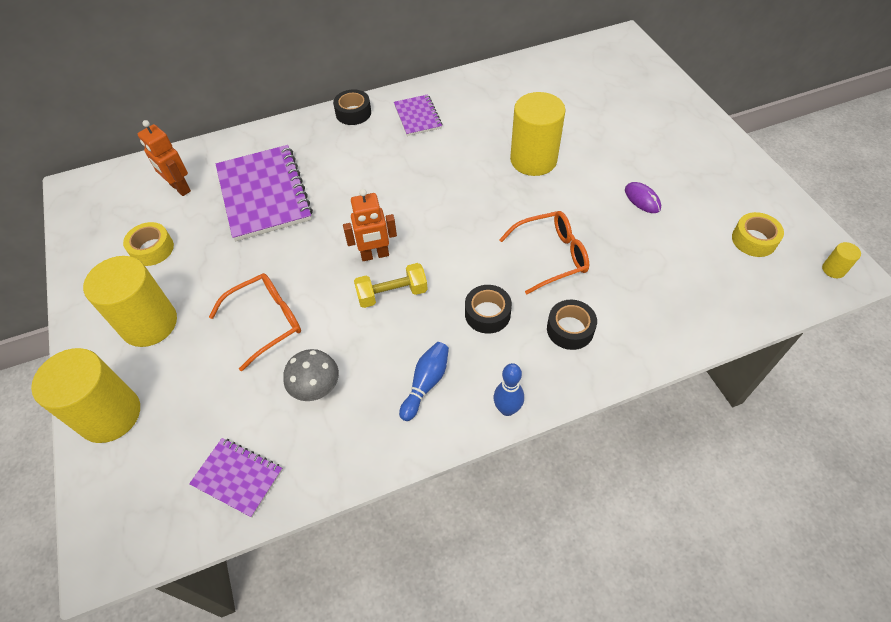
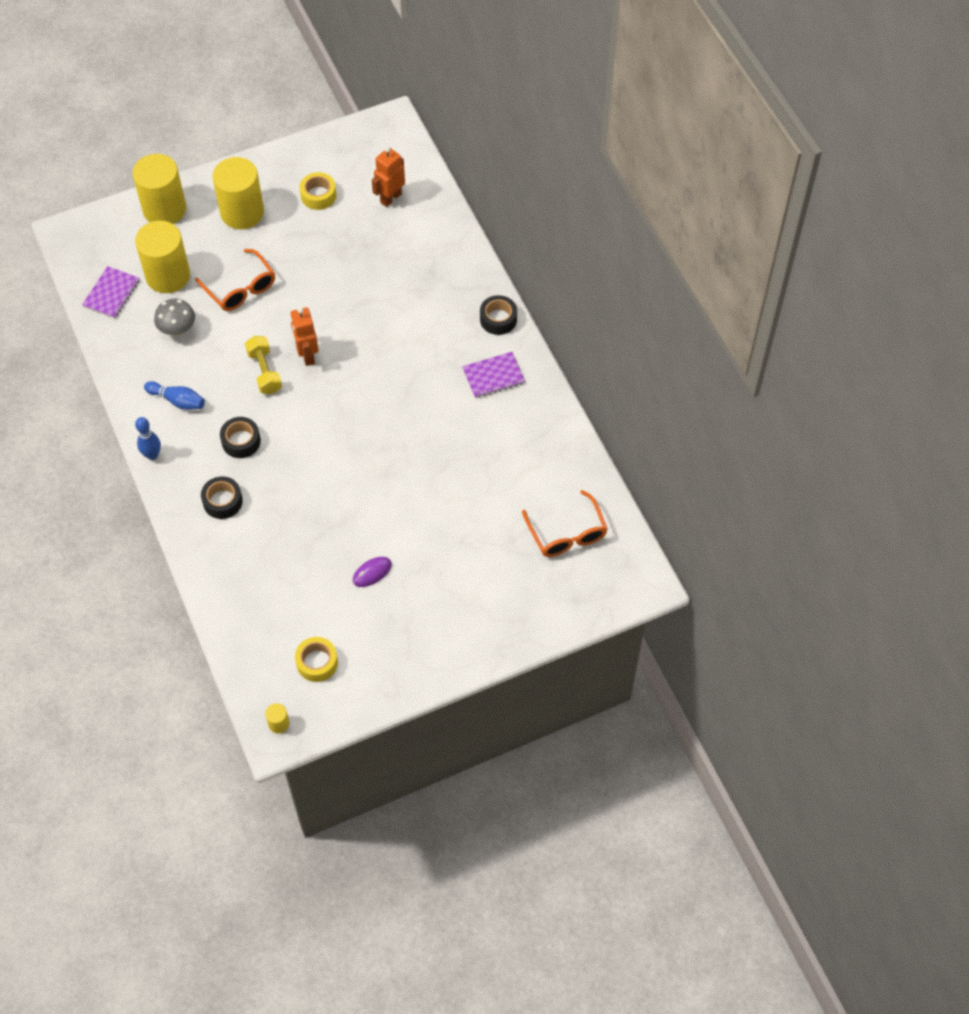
camera: 85 degrees right, 5 degrees up
(264, 194) = (382, 262): purple notebook -> none
(533, 160) = (428, 480): yellow cylinder -> yellow cylinder (168, 275)
(551, 256) = (302, 491): orange glasses -> orange glasses (567, 534)

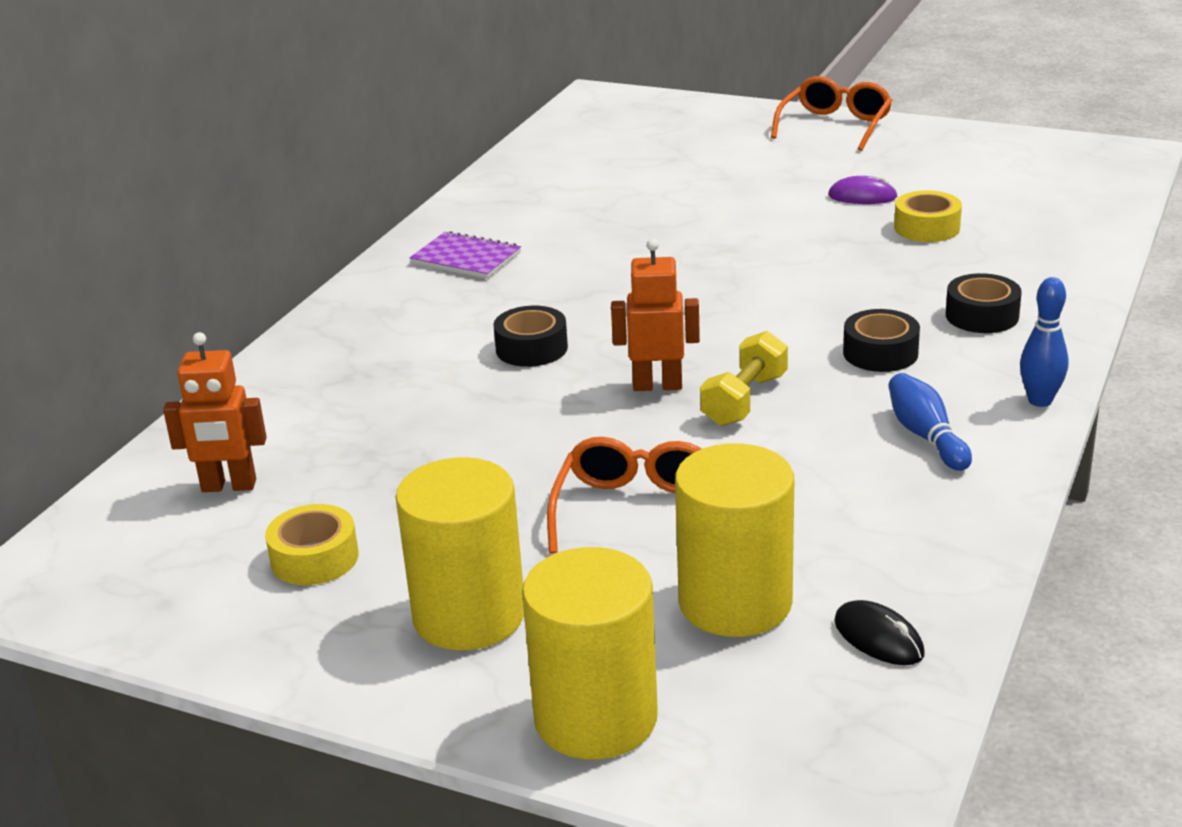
camera: 130 degrees left, 30 degrees down
(111, 293) = (878, 638): purple notebook -> black mouse
(178, 330) = (817, 517): grey mushroom -> none
(278, 723) = (1115, 157): yellow cylinder -> none
(307, 355) = (657, 385): orange robot -> orange robot turned 120 degrees counterclockwise
(317, 662) = (1017, 172): yellow tape -> yellow tape (927, 228)
(498, 319) = (364, 296): black tape -> black tape (531, 348)
(567, 534) = (610, 141): orange glasses -> orange glasses (835, 126)

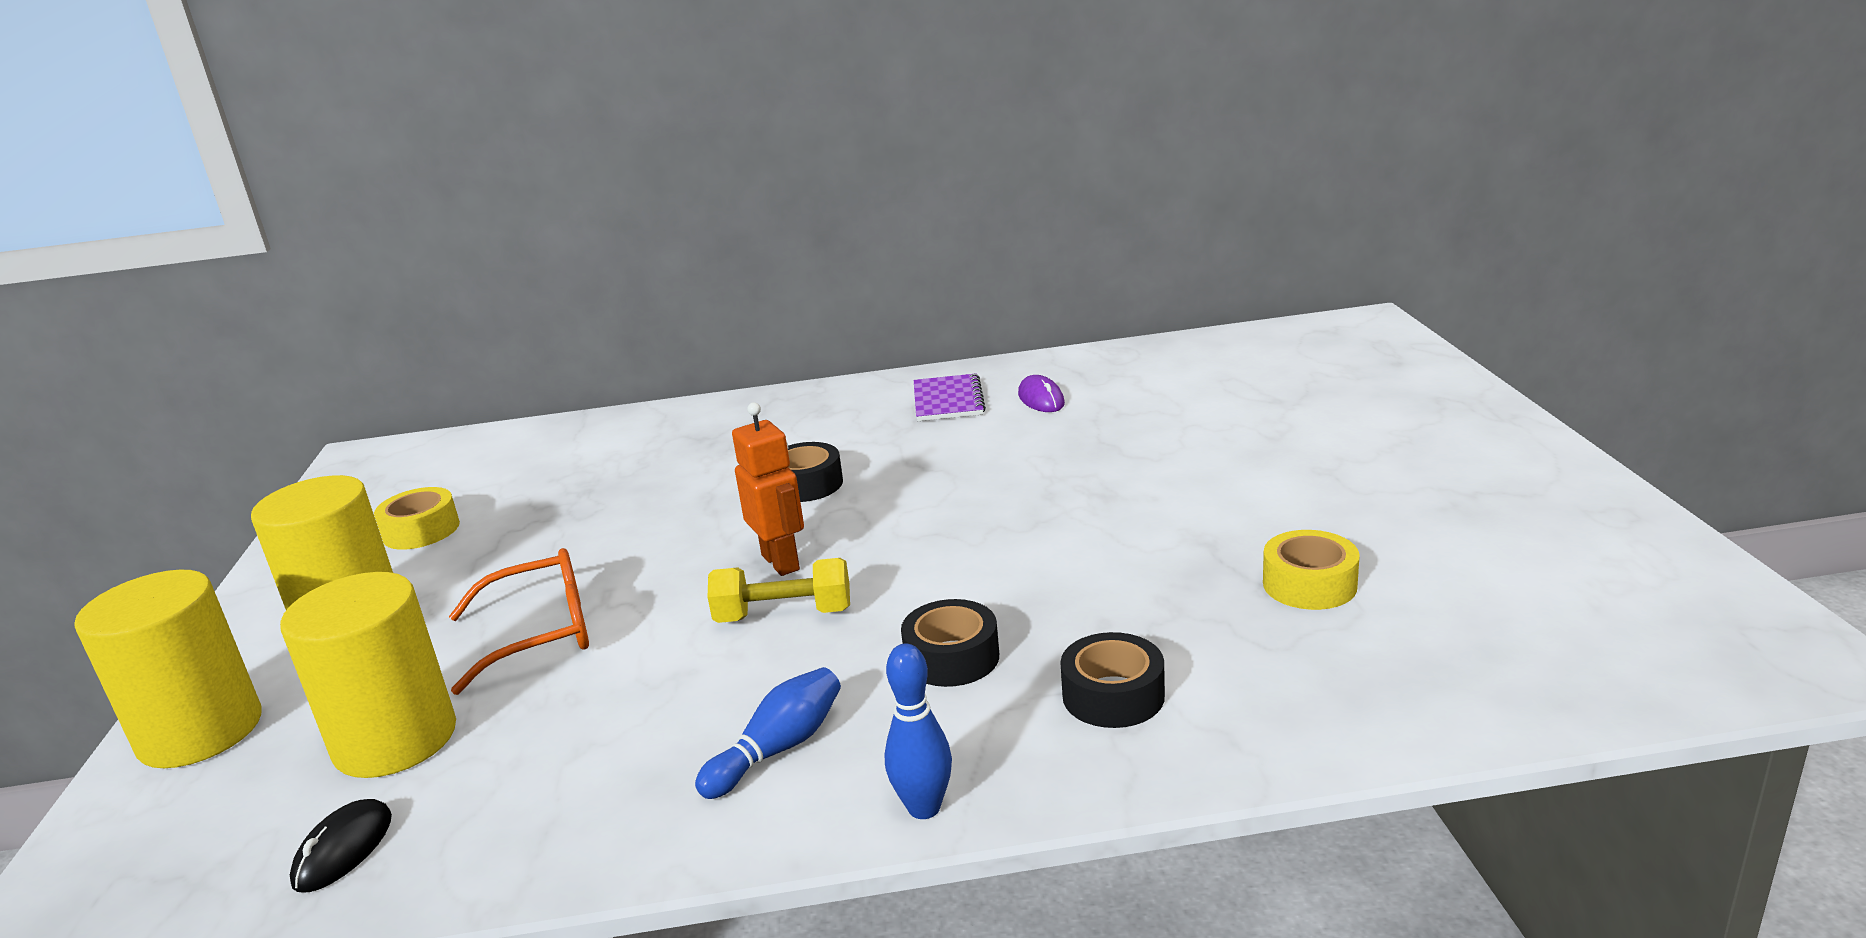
camera: 60 degrees right, 5 degrees down
(229, 486) = (513, 464): orange robot -> none
(835, 126) = (1506, 443): orange glasses -> none
(862, 196) = (1337, 520): purple mouse -> purple mouse (1041, 399)

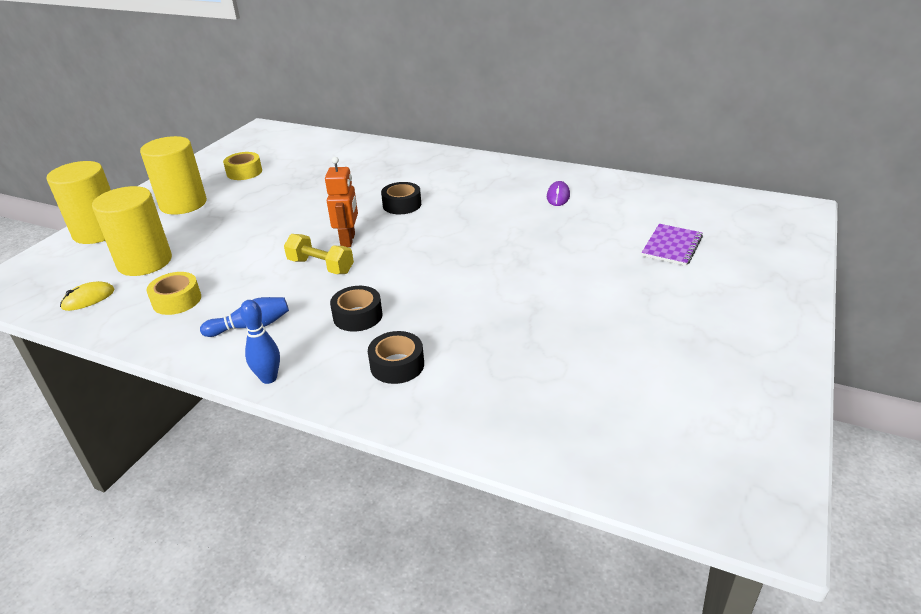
camera: 30 degrees right, 10 degrees up
(343, 850) = (88, 299): black mouse -> yellow mouse
(542, 633) = (233, 237): orange glasses -> none
(948, 400) = (514, 181): purple notebook -> purple notebook (671, 246)
(1309, 584) = (554, 351): yellow tape -> yellow tape (177, 300)

